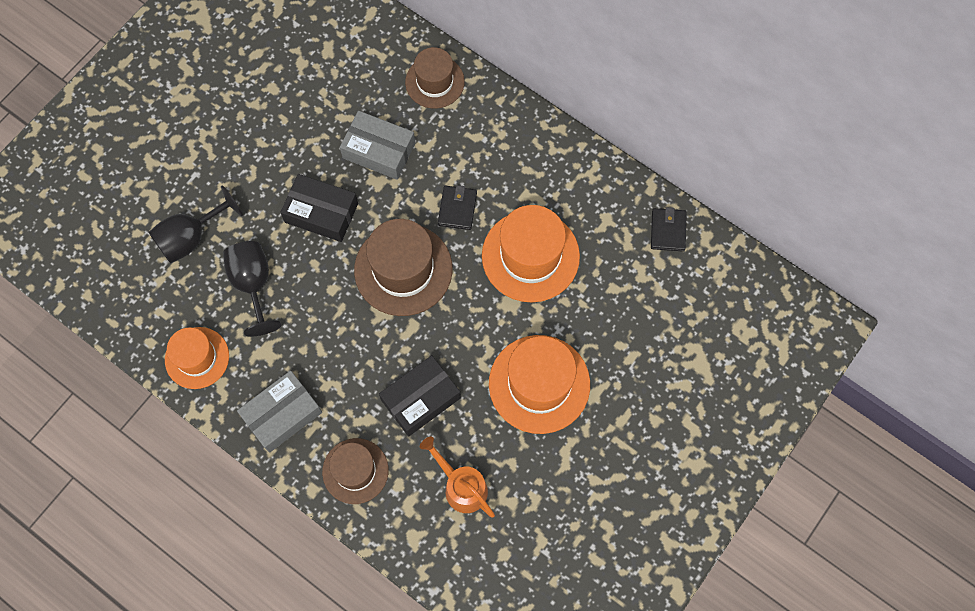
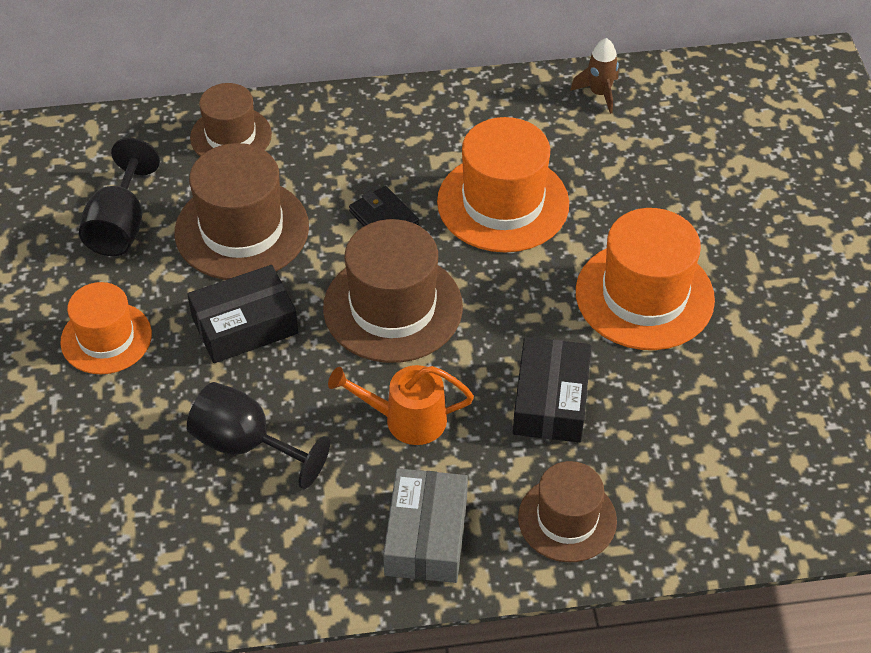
camera: 45 degrees left, 20 degrees down
(191, 237) = (119, 458): black goblet -> black goblet (121, 225)
(197, 358) = (264, 564): orange hat -> orange hat (106, 338)
(379, 150) = (242, 229): grey box -> brown hat
(461, 486) = (685, 440): orange watering can -> orange watering can (405, 419)
(668, 231) = (599, 93): black wallet -> brown rocket

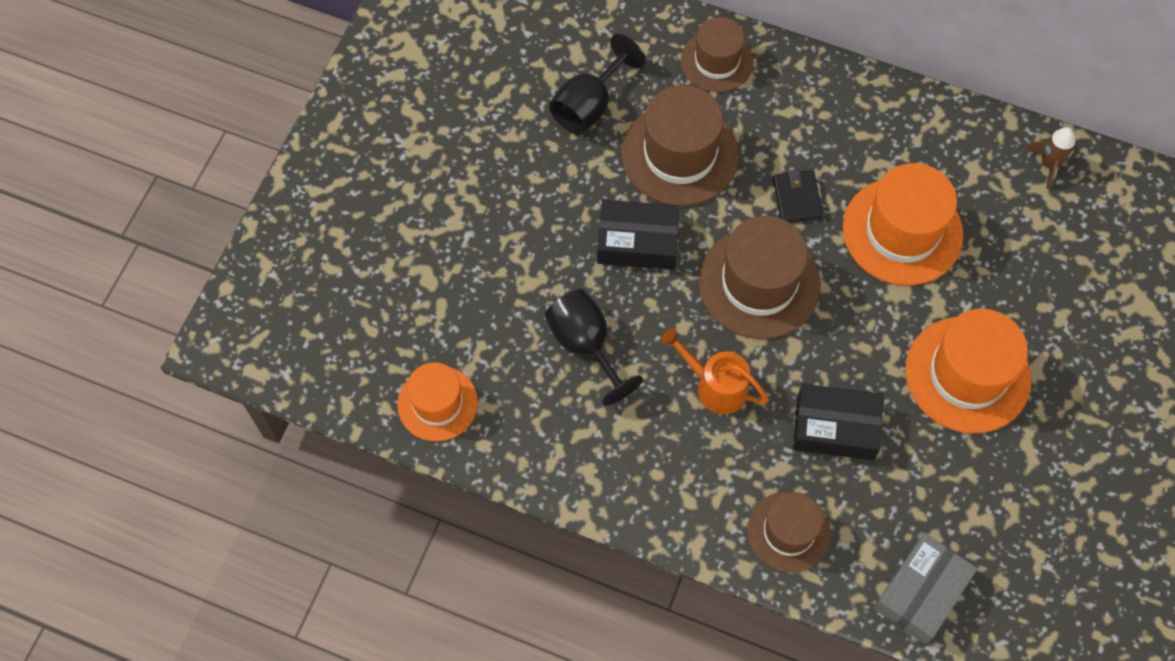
camera: 30 degrees right, 15 degrees up
(106, 338) = (530, 201): orange hat -> orange hat (437, 403)
(426, 536) = (676, 488): grey box -> grey box (921, 592)
(550, 400) = (835, 427): black box -> black box turned 60 degrees clockwise

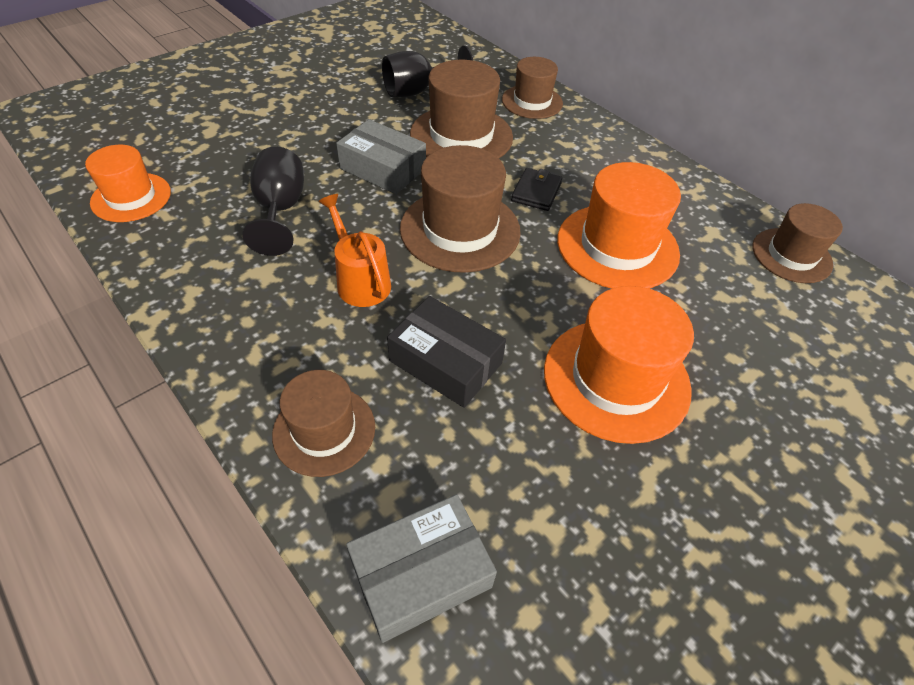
camera: 25 degrees right, 15 degrees down
(637, 242) = (383, 168): black box -> grey box
(1049, 164) = (791, 255): brown rocket -> brown hat

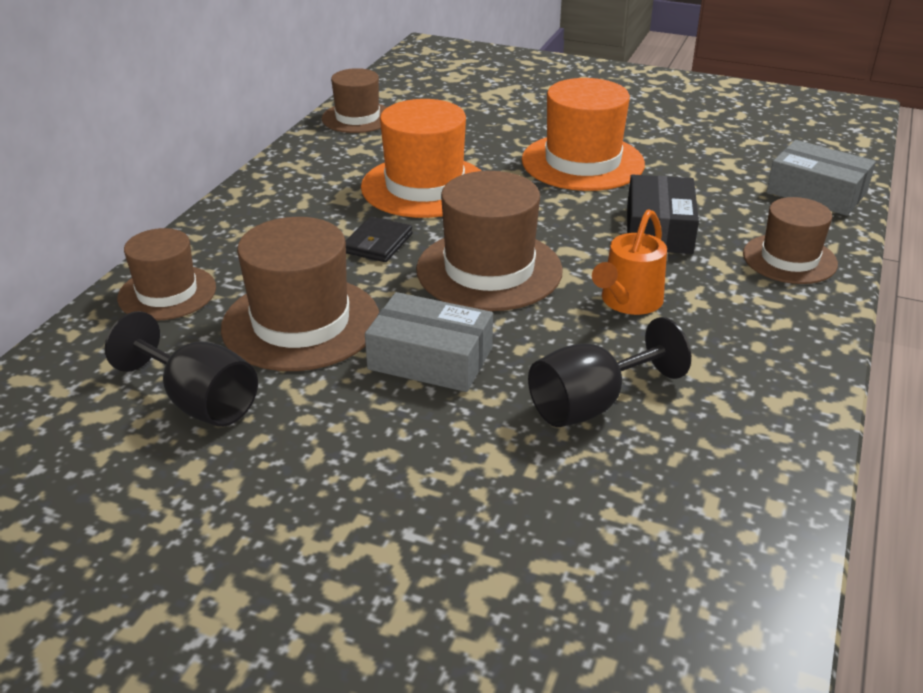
camera: 115 degrees left, 15 degrees down
(131, 197) = (723, 564): orange hat -> none
(383, 168) = (430, 358): grey box -> grey box turned 75 degrees counterclockwise
(536, 192) = (378, 243): black wallet -> black wallet turned 60 degrees counterclockwise

